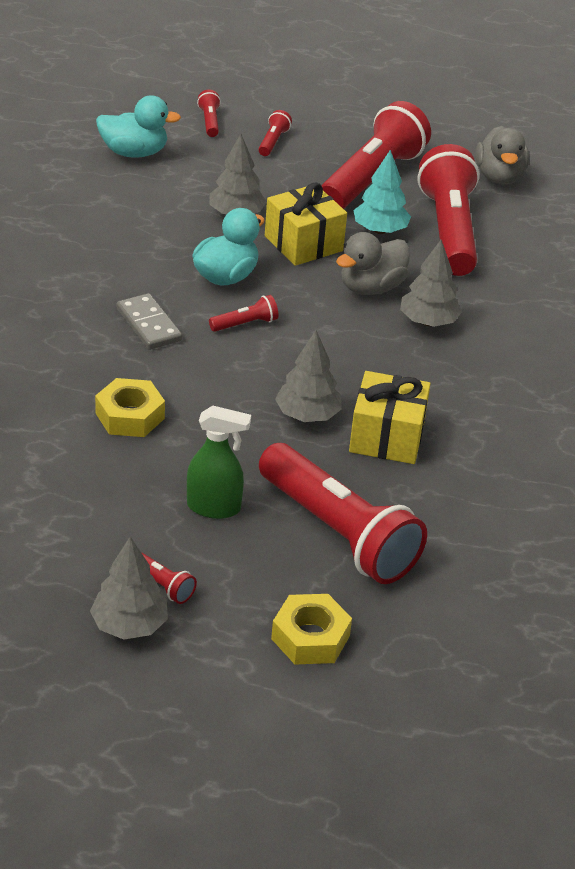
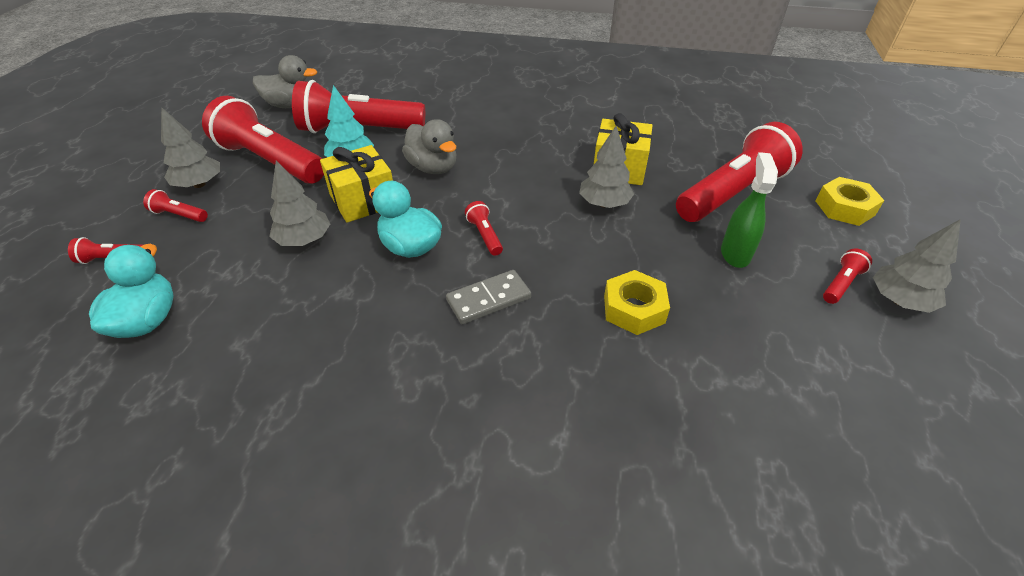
camera: 85 degrees left, 5 degrees up
(428, 322) = (478, 145): grey tree -> grey tree (199, 184)

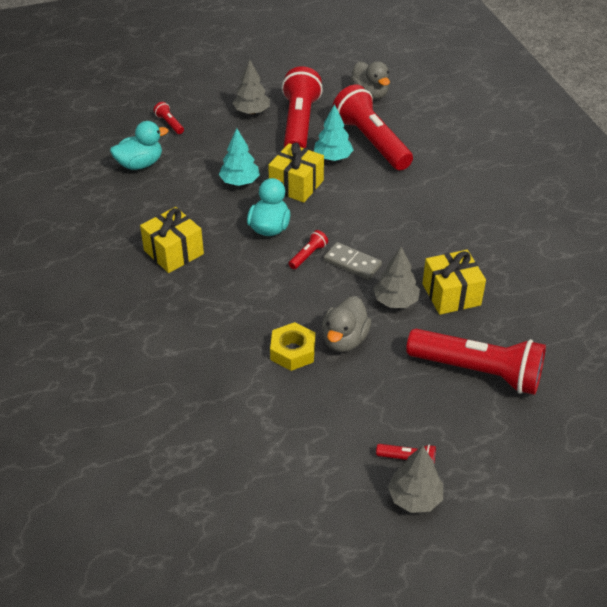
camera: 60 degrees right, 0 degrees up
(179, 215) = (220, 122): red flashlight -> none
(304, 240) = (239, 182): grey tree -> turquoise tree
(364, 354) = (174, 252): none -> yellow gift
(433, 168) = (360, 198): grey duck -> grey duck (344, 340)
(488, 299) = (251, 282): grey domino -> grey domino (352, 263)
(735, 254) = (395, 390): green spray bottle -> none
(844, 208) = (521, 450): yellow nut -> none

